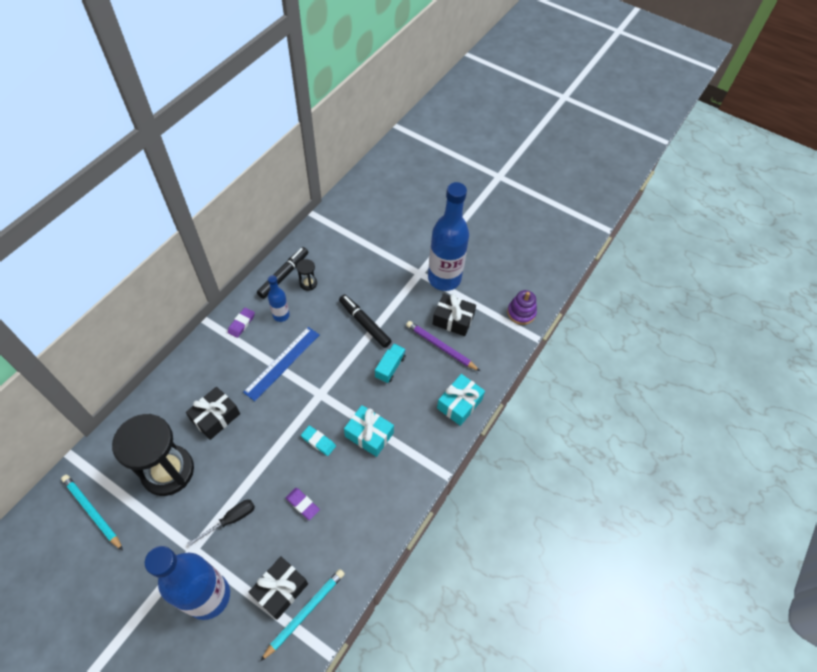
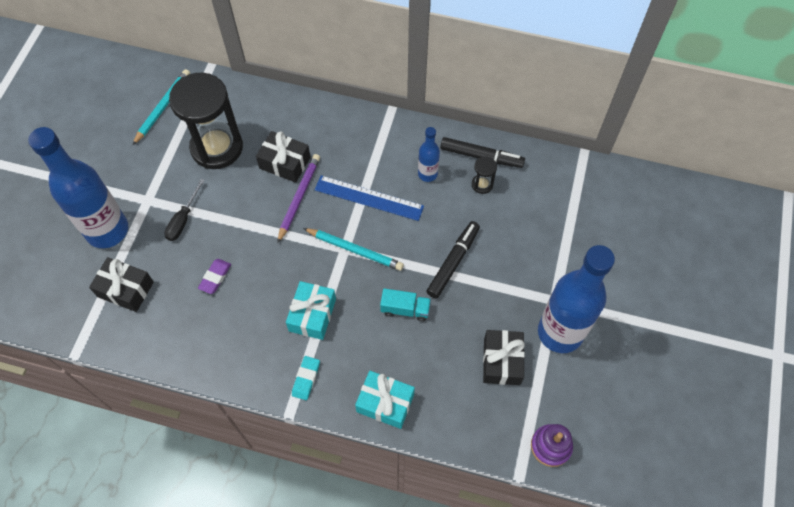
camera: 75 degrees right, 5 degrees up
(231, 520) = (183, 220): black screwdriver -> black screwdriver turned 75 degrees clockwise
(241, 323) = (401, 141): purple eraser -> none
(305, 612) = (109, 319): turquoise pencil -> turquoise pencil (355, 250)
(318, 441) = (288, 267): turquoise eraser -> turquoise eraser (306, 379)
(440, 347) = (456, 358): purple pencil -> purple pencil (299, 198)

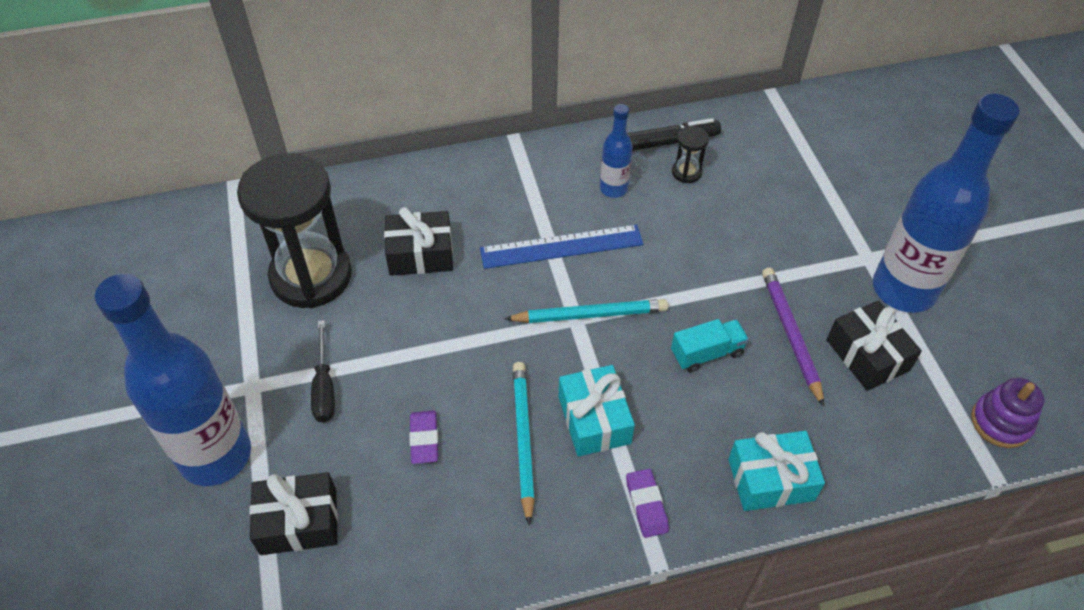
camera: 30 degrees left, 10 degrees down
(163, 107) = (196, 260): turquoise pencil -> turquoise pencil (523, 439)
(299, 198) = (470, 286): purple pencil -> purple pencil (790, 335)
(306, 379) = (646, 505): turquoise eraser -> purple eraser
(453, 262) = (721, 271): black marker -> none

